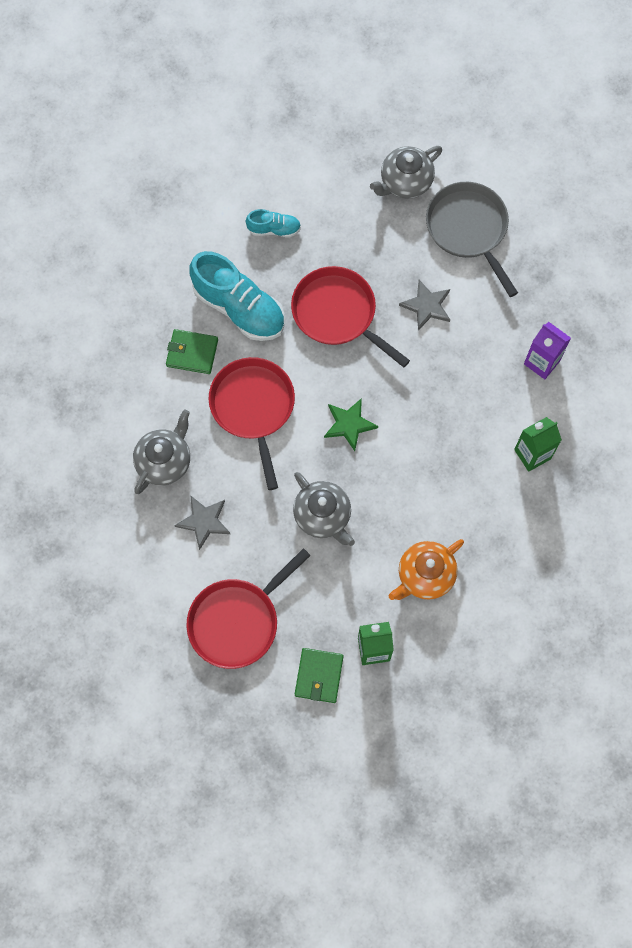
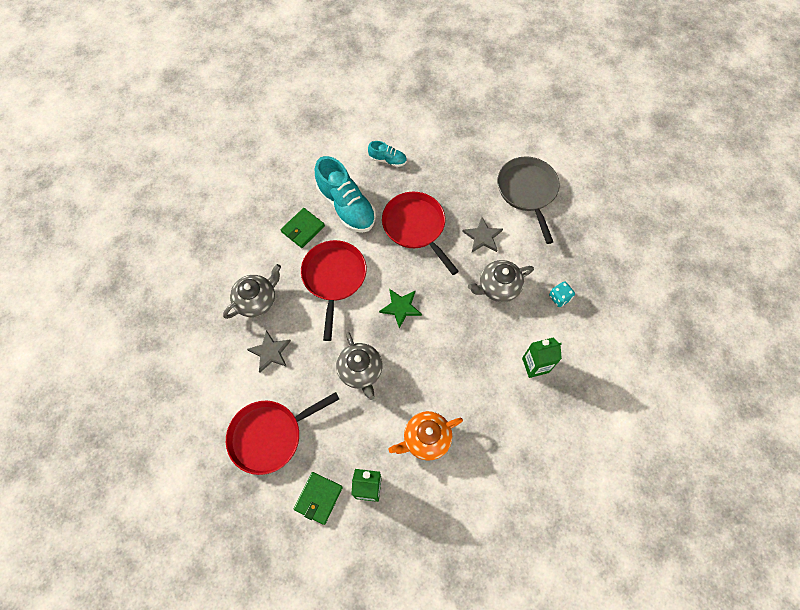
camera: 15 degrees right, 5 degrees down
(192, 353) = (303, 229): green wallet -> green wallet turned 75 degrees counterclockwise
(405, 182) = (490, 150): grey teapot -> grey teapot (498, 287)
(542, 362) = (559, 298): purple carton -> turquoise dice

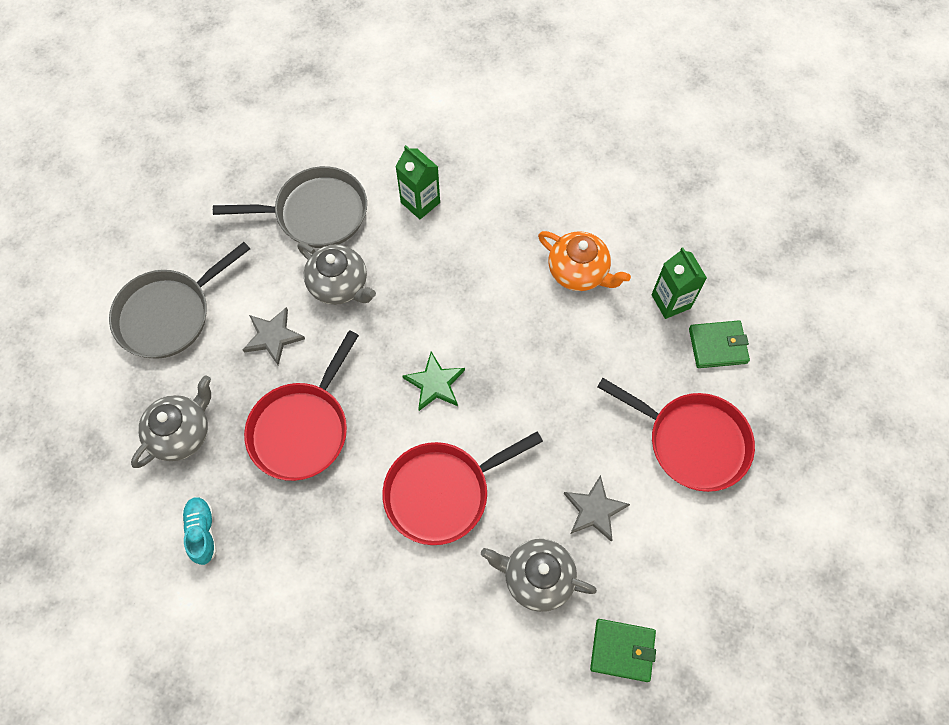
camera: 120 degrees left, 0 degrees up
(303, 229) = (390, 586): green wallet -> green wallet (622, 650)
(346, 206) = (318, 545): turquoise shoe -> none
(360, 371) = (547, 384): grey teapot -> grey teapot (181, 433)
(559, 298) = (316, 213): turquoise dice -> grey pan

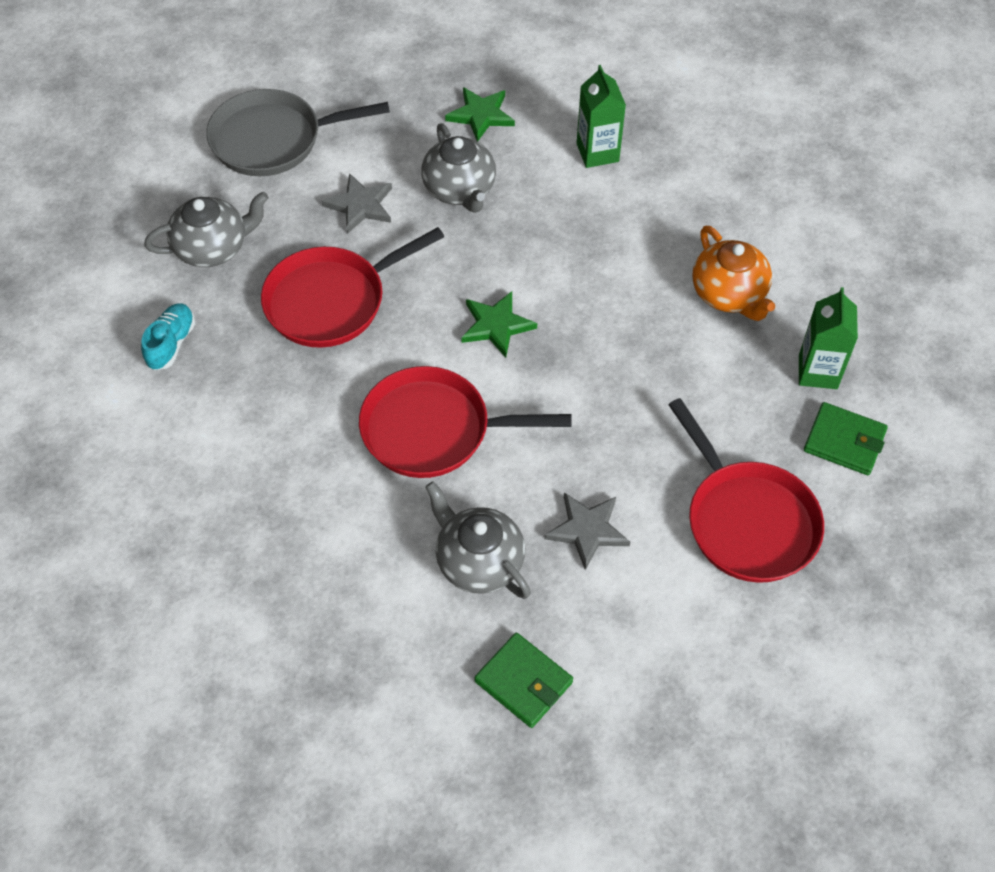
camera: 30 degrees right, 10 degrees down
(316, 213) = (481, 115): grey pan -> green star

